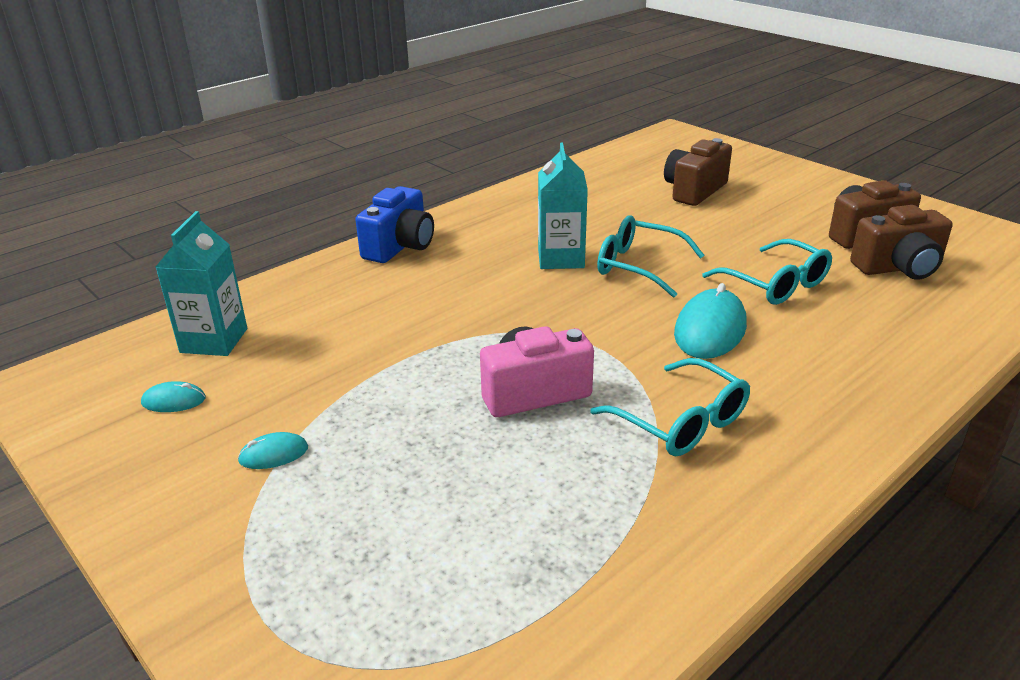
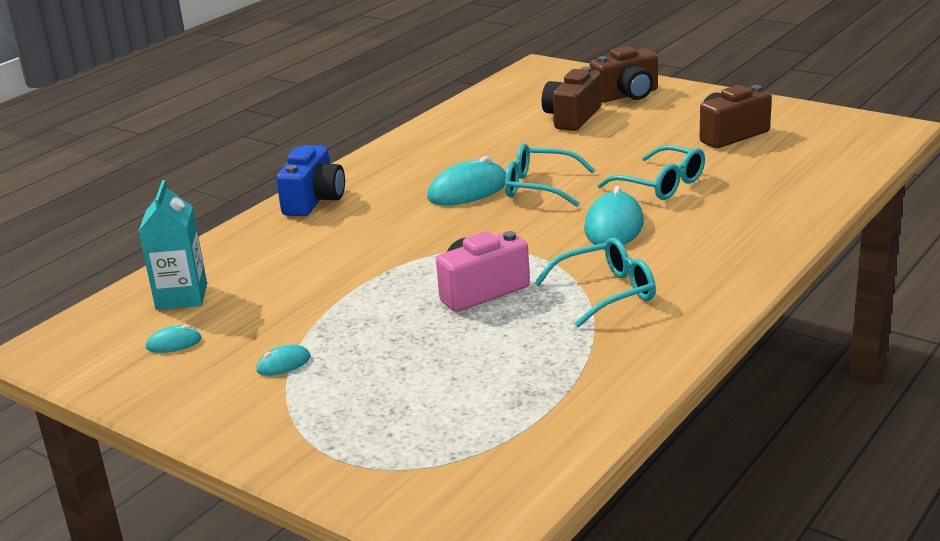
camera: 10 degrees left, 5 degrees down
(561, 258) = (467, 190): turquoise carton -> turquoise mouse
(681, 422) = (607, 292): turquoise glasses -> turquoise glasses turned 60 degrees counterclockwise
(899, 268) = (762, 158): brown camera -> brown camera (627, 95)

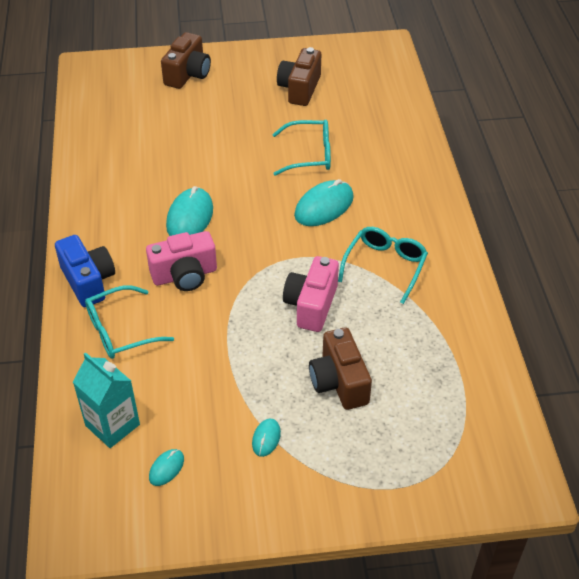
camera: 45 degrees left, 20 degrees up
(399, 226) = (185, 275): none -> pink camera
(539, 187) = (235, 192): turquoise glasses -> turquoise glasses (120, 331)
(572, 117) = (176, 113): brown camera -> brown camera (339, 382)
(613, 226) = (324, 206): turquoise mouse -> turquoise mouse turned 75 degrees clockwise

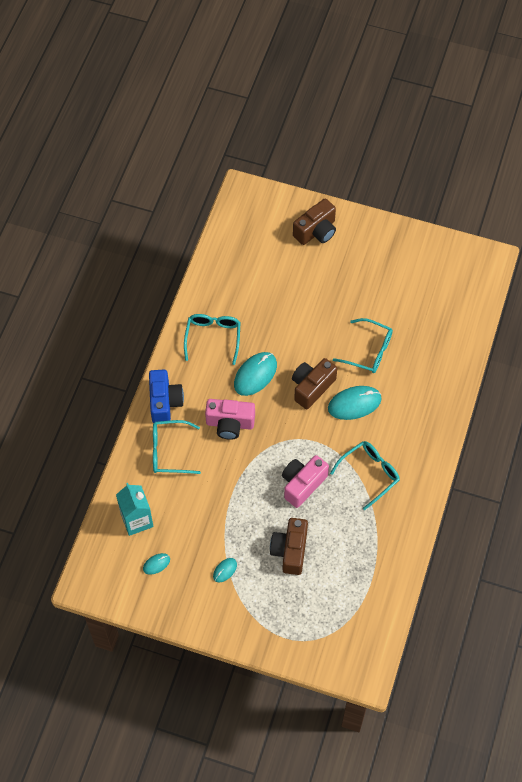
camera: 25 degrees right, 15 degrees up
(118, 199) = (213, 337): none -> turquoise glasses
(299, 89) = (395, 281): brown camera -> brown camera (312, 387)

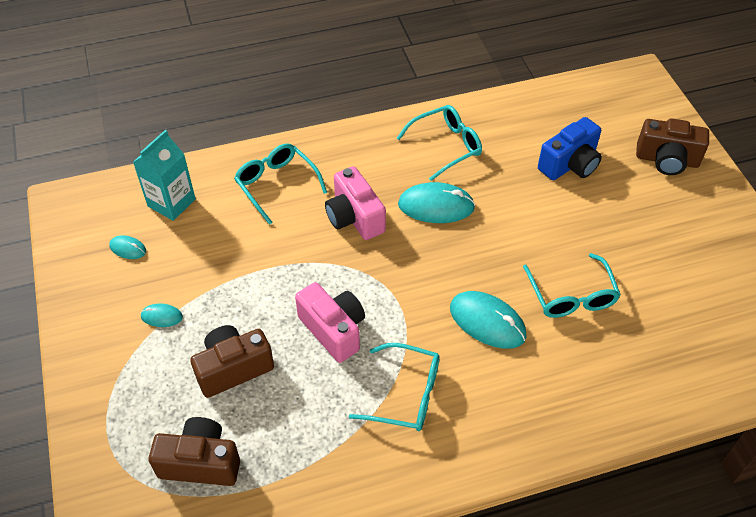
camera: 55 degrees right, 10 degrees down
(165, 402) = (332, 149): blue camera -> blue camera (570, 164)
(302, 484) = (333, 330): pink camera -> pink camera turned 45 degrees clockwise
(312, 387) = (469, 266): brown camera -> brown camera (200, 462)

